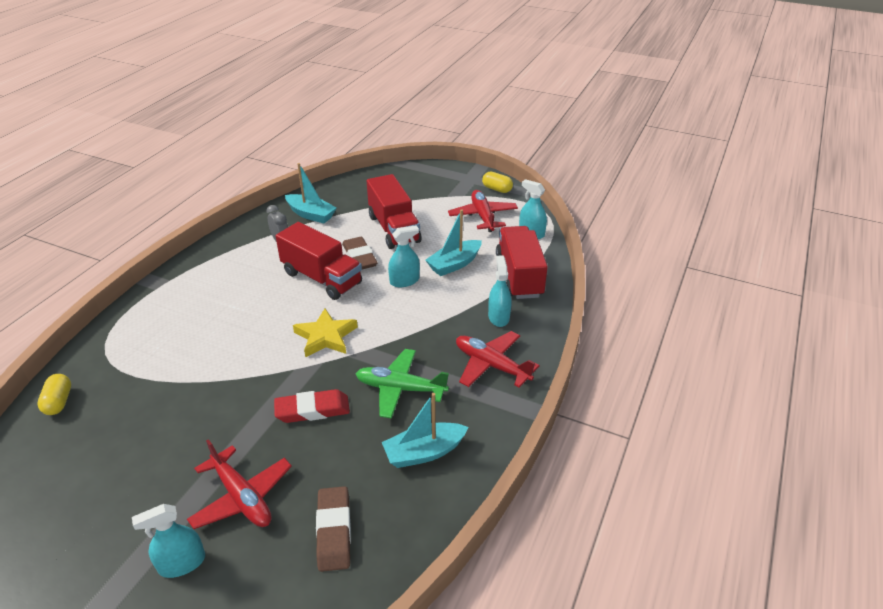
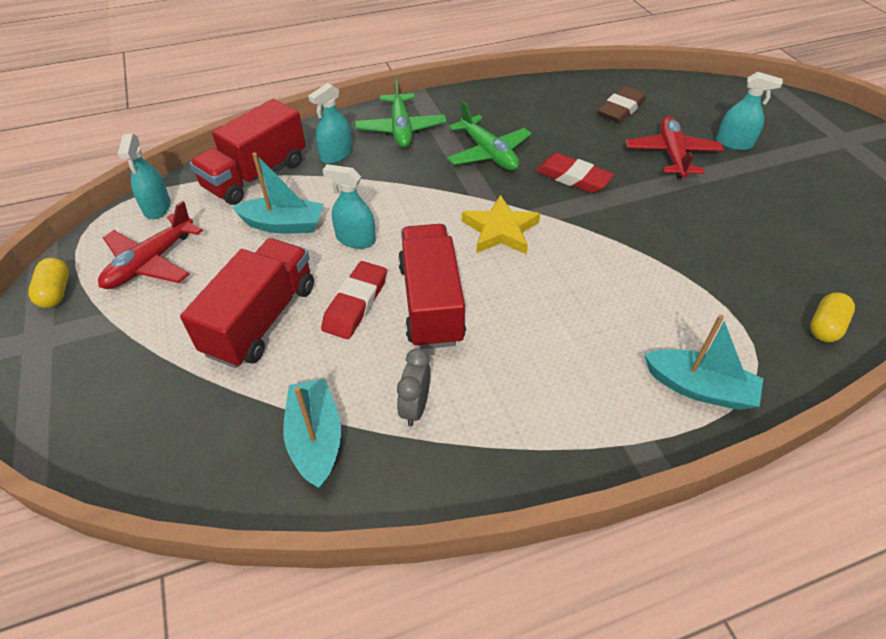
camera: 135 degrees left, 10 degrees up
(359, 257) = (355, 304): brown eraser -> red eraser
(424, 452) = (520, 112): turquoise boat -> turquoise boat (699, 388)
(491, 365) = (401, 129): red plane -> green plane

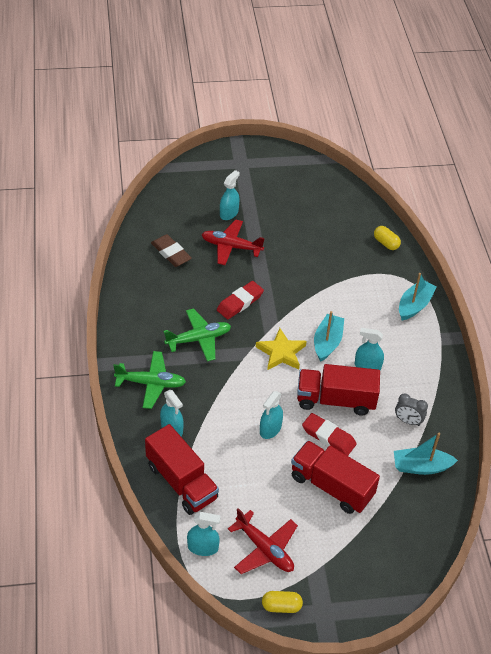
camera: 80 degrees left, 0 degrees up
(283, 225) = (245, 468): turquoise boat -> turquoise boat (327, 342)
(517, 335) = (367, 366): none -> turquoise spray bottle

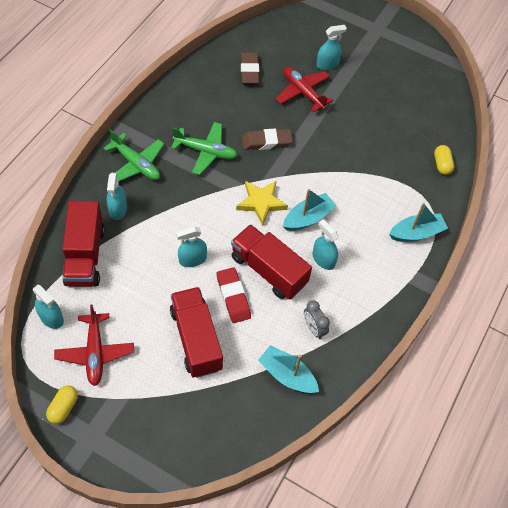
camera: 35 degrees right, 10 degrees up
(240, 302) = (266, 142): red eraser -> brown eraser
(281, 606) = (63, 407): yellow capsule -> yellow capsule turned 75 degrees clockwise

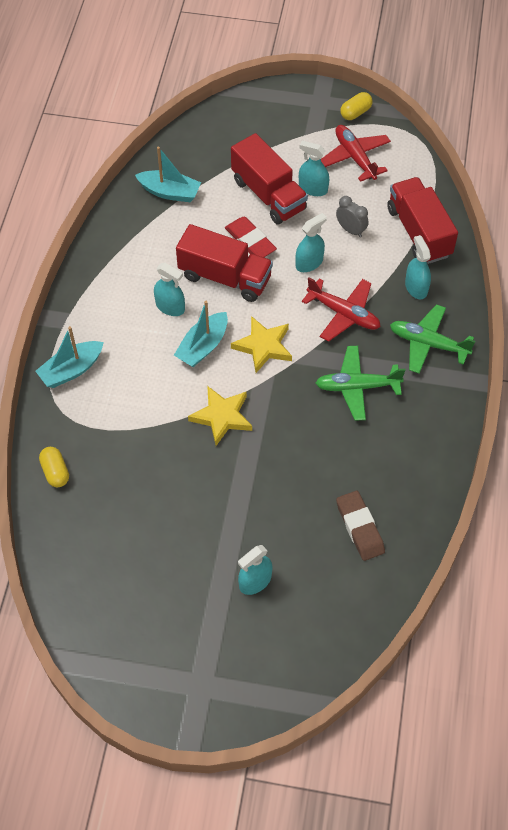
camera: 165 degrees right, 0 degrees up
(51, 318) = (413, 171): turquoise spray bottle -> turquoise spray bottle (313, 188)
(63, 407) = (355, 113): yellow capsule -> yellow capsule turned 45 degrees clockwise
(266, 142) = (289, 426): brown eraser -> none
(303, 92) = (272, 518): red plane -> red plane (343, 314)
(312, 163) = (222, 416): none -> yellow star
(314, 328) = (158, 238): grey clock -> grey clock (350, 230)

